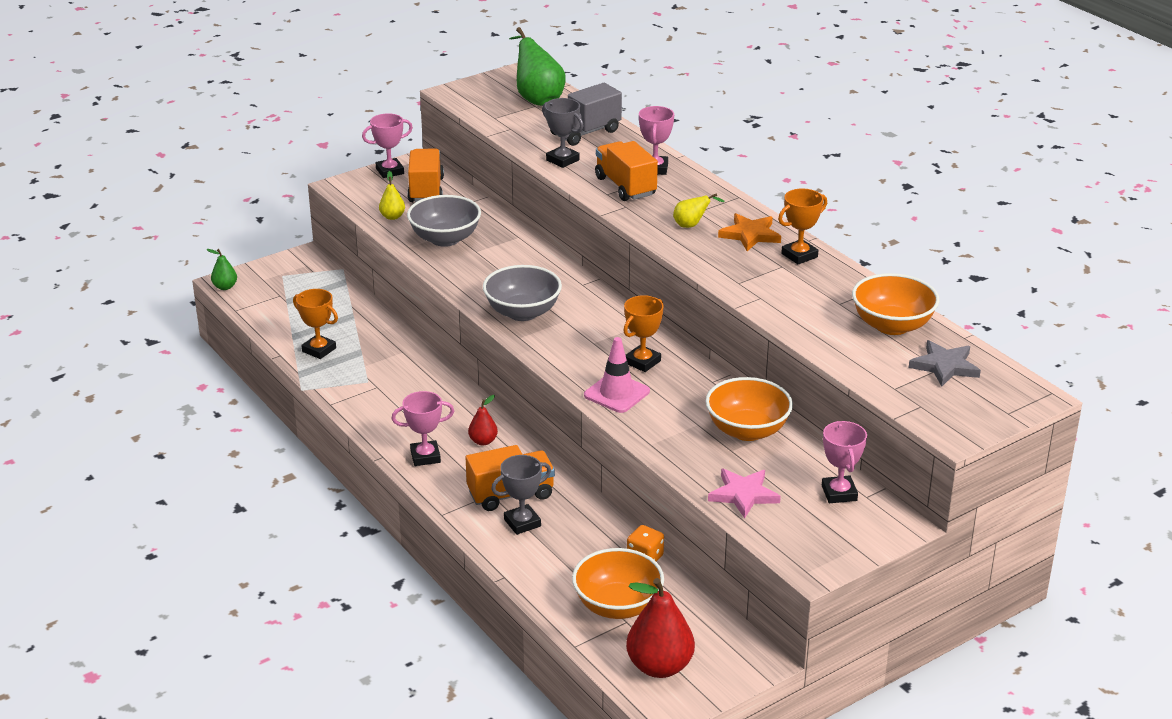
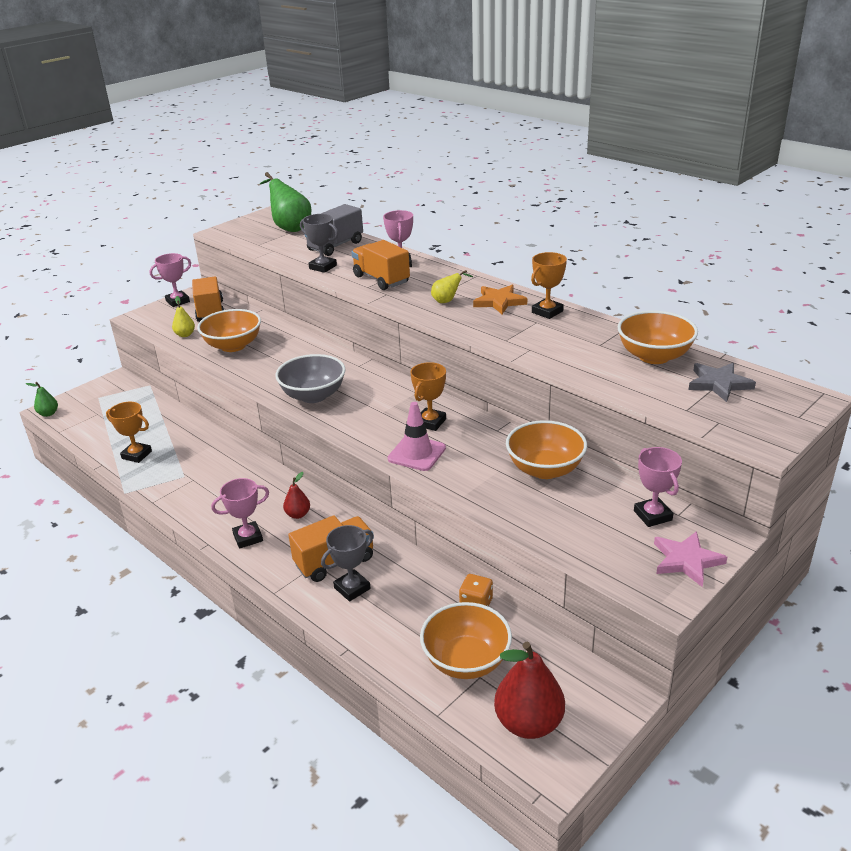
camera: 10 degrees left, 0 degrees up
(445, 239) = (233, 346): grey bowl -> orange bowl
(743, 495) = (567, 532): pink star -> pink star (686, 561)

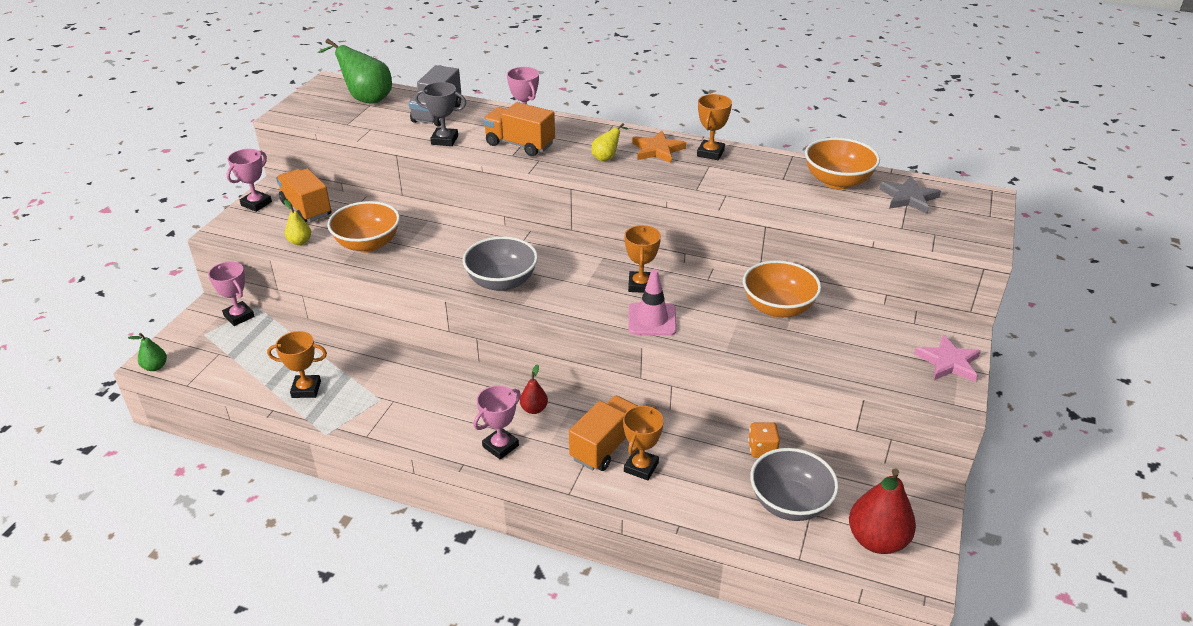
camera: 25 degrees left, 5 degrees up
(352, 588) = (641, 467): grey trophy -> orange trophy
(466, 661) = (789, 503): orange bowl -> grey bowl
(652, 515) = (895, 329): pink trophy -> pink trophy (239, 316)

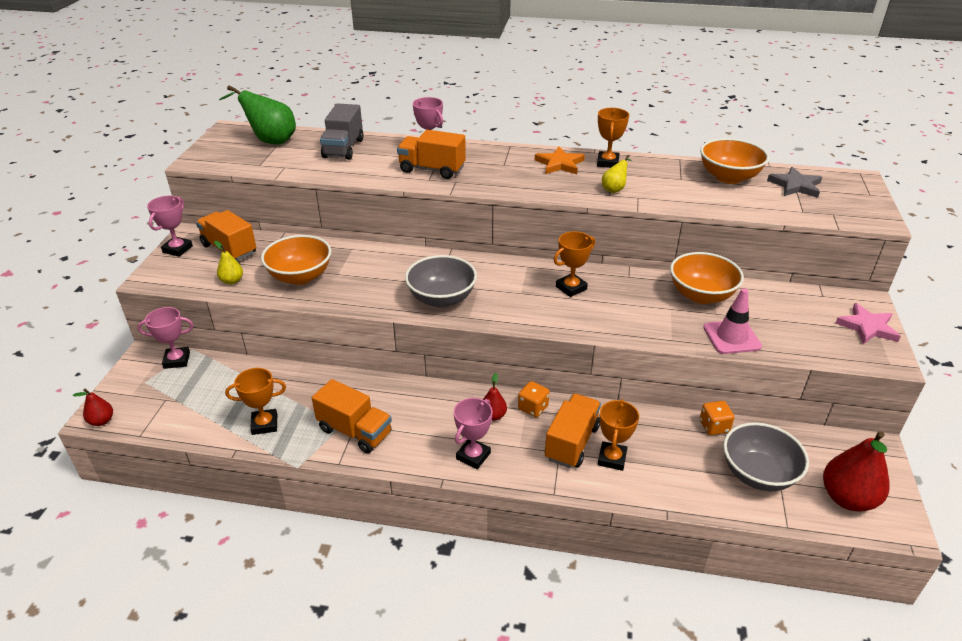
camera: 10 degrees left, 0 degrees up
(155, 367) = (102, 421): green pear -> red pear
(239, 316) = (177, 360): pink trophy -> pink trophy turned 45 degrees counterclockwise
(391, 407) = (355, 431): none -> orange truck
(444, 140) = (359, 171): grey trophy -> none
(577, 406) = (533, 408): none -> orange dice
(607, 157) = (517, 174): yellow pear -> yellow pear (614, 189)
(640, 285) = (571, 288): orange trophy -> orange trophy turned 60 degrees clockwise
(652, 319) = (594, 318): pink traffic cone -> pink traffic cone (731, 337)

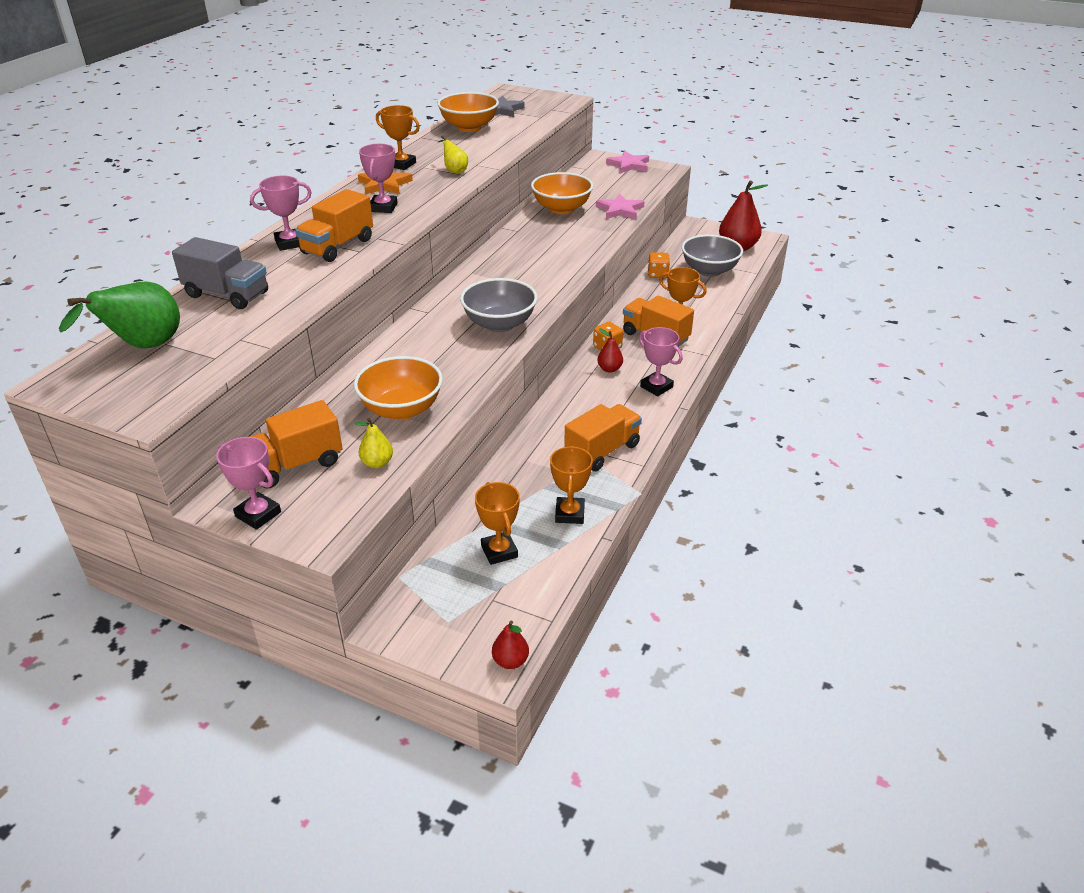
camera: 75 degrees left, 0 degrees up
(177, 360) = (416, 591): pink trophy -> pink trophy (383, 207)
(571, 288) = (520, 258): orange trophy -> orange trophy (499, 551)
(731, 337) = (620, 210): pink traffic cone -> pink star

